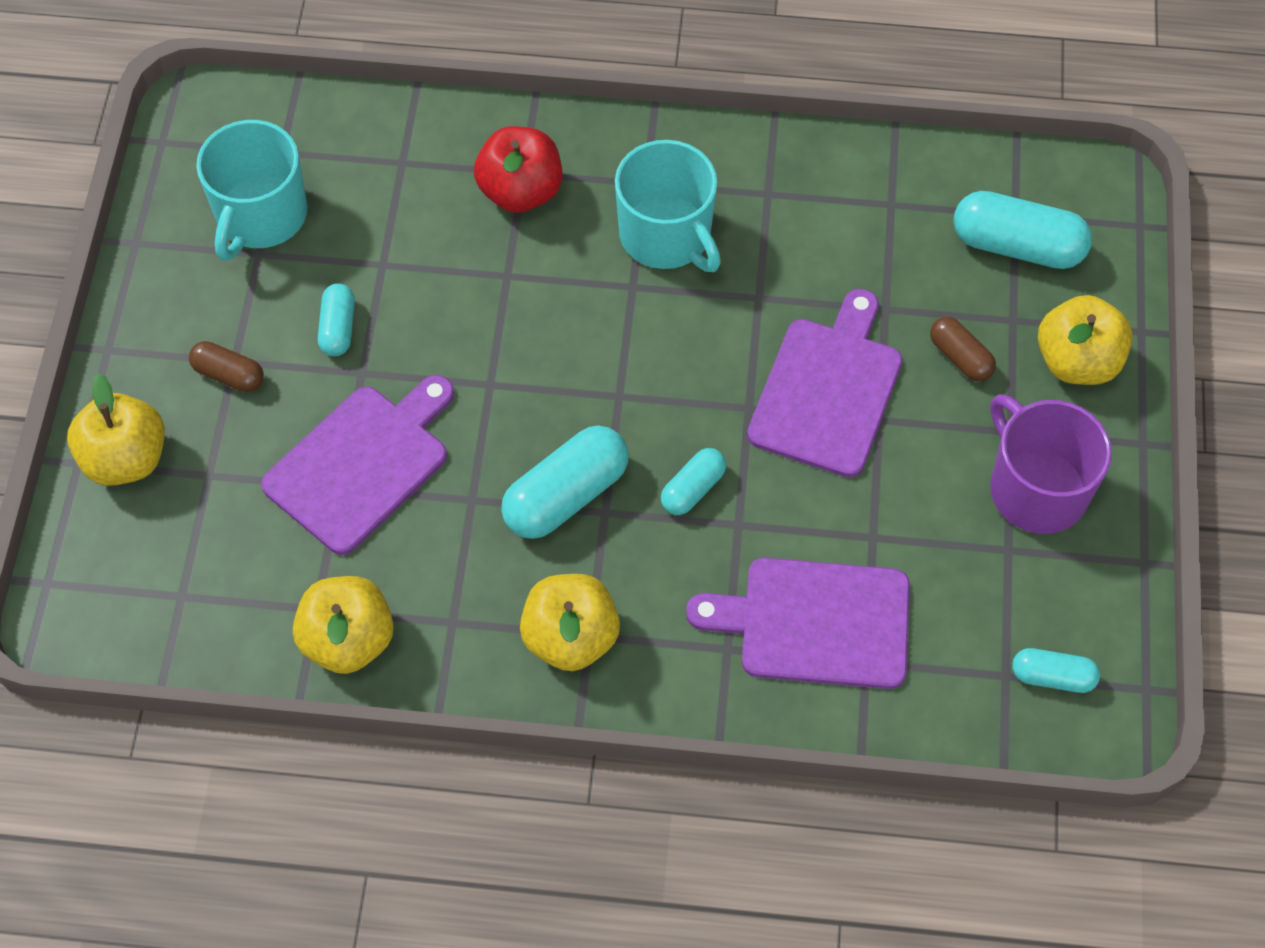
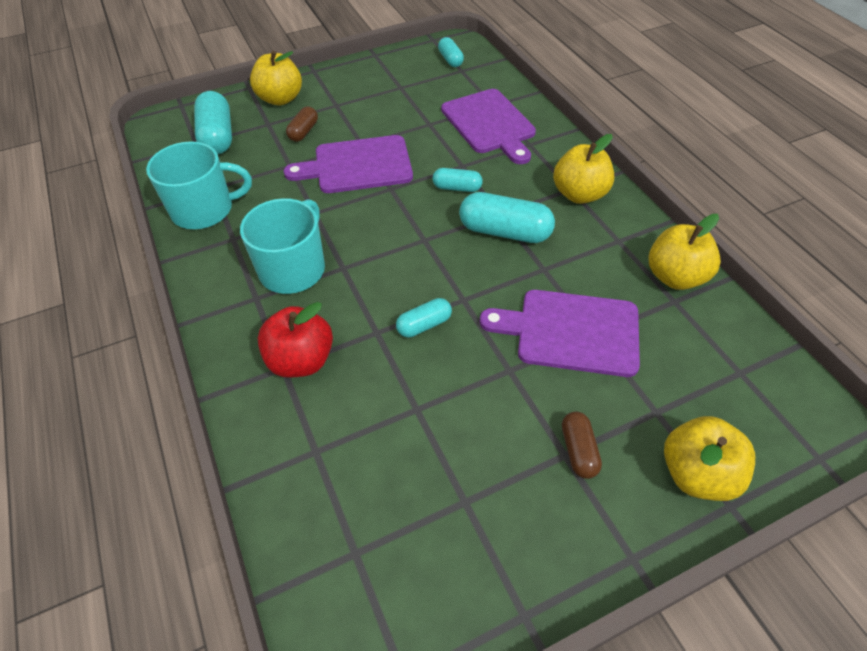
camera: 120 degrees left, 10 degrees down
(261, 216) = (429, 524): turquoise mug -> turquoise mug (204, 210)
(338, 328) = (488, 404): turquoise capsule -> turquoise capsule (424, 325)
(1036, 489) = (362, 89): purple mug -> none

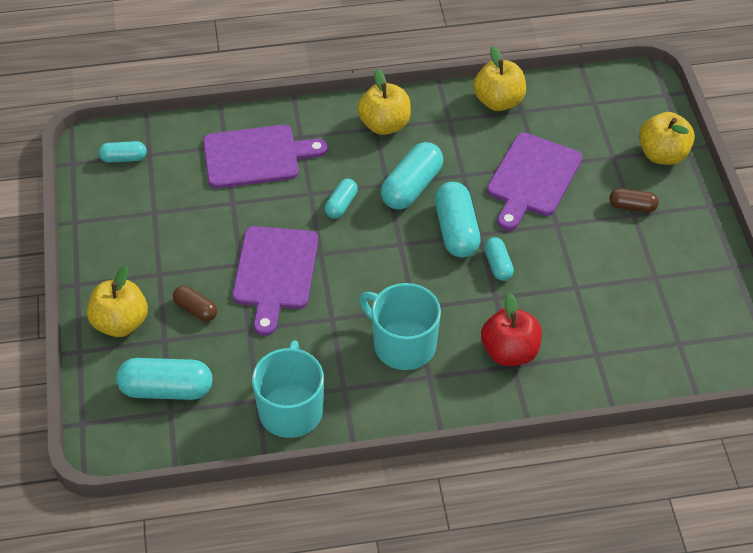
camera: 75 degrees left, 0 degrees up
(460, 279) = (456, 230): none -> turquoise capsule

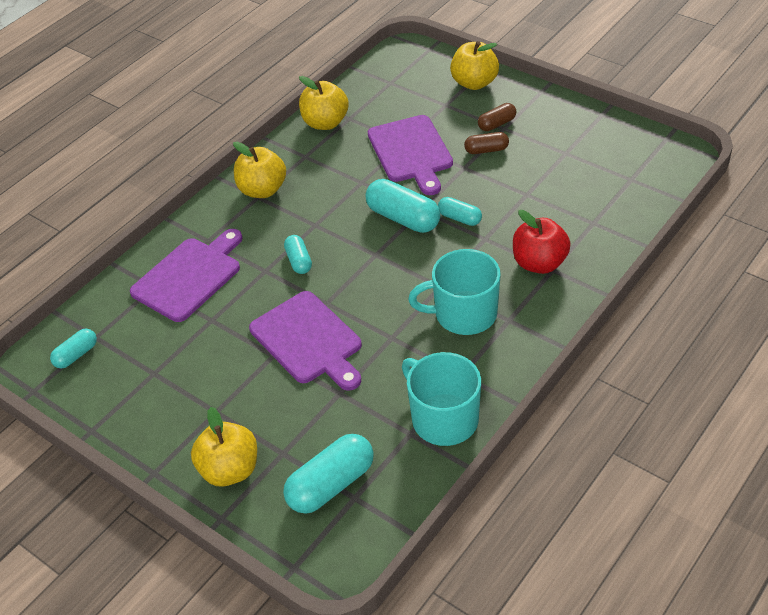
camera: 40 degrees left, 5 degrees down
(196, 309) = (280, 412): brown capsule -> brown capsule (486, 150)
(412, 187) = (335, 214): turquoise capsule -> none

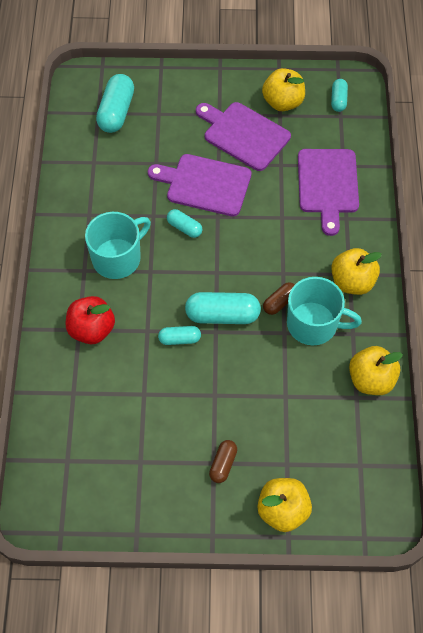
camera: 140 degrees right, 15 degrees up
(230, 470) = (179, 90): yellow apple -> yellow apple (283, 102)
(299, 261) = (265, 237): turquoise capsule -> turquoise capsule (184, 228)
(411, 152) = (270, 387): purple cutting board -> purple cutting board (243, 135)
(443, 419) = (80, 180): turquoise mug -> turquoise mug (313, 324)
(486, 150) = (210, 426): brown capsule -> brown capsule (279, 302)

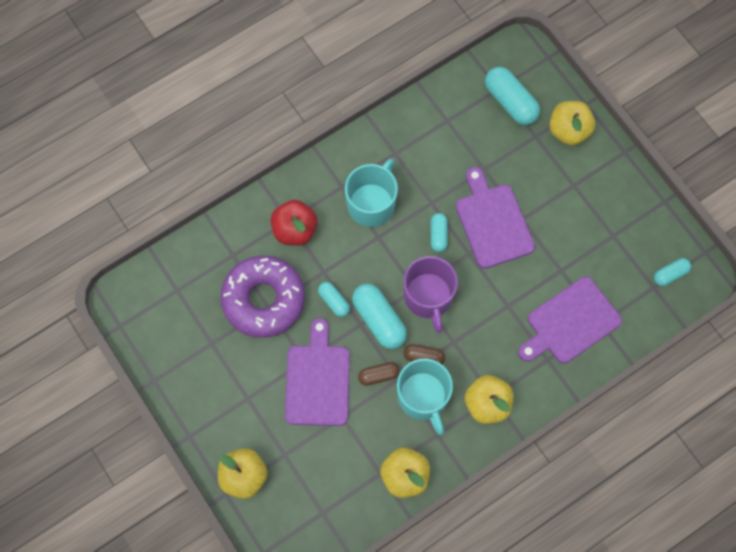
camera: 55 degrees right, 10 degrees up
(116, 112) = (510, 102): turquoise capsule -> turquoise capsule turned 75 degrees clockwise
(117, 258) = (371, 203): turquoise mug -> turquoise mug turned 75 degrees counterclockwise
(134, 393) = (263, 299): none -> purple donut
(223, 464) = (251, 406): brown capsule -> brown capsule (378, 375)
(231, 267) = (428, 297): none -> purple mug
(243, 135) = (568, 219): purple cutting board -> purple cutting board (317, 380)
(283, 102) = (629, 229): yellow apple -> yellow apple (568, 130)

